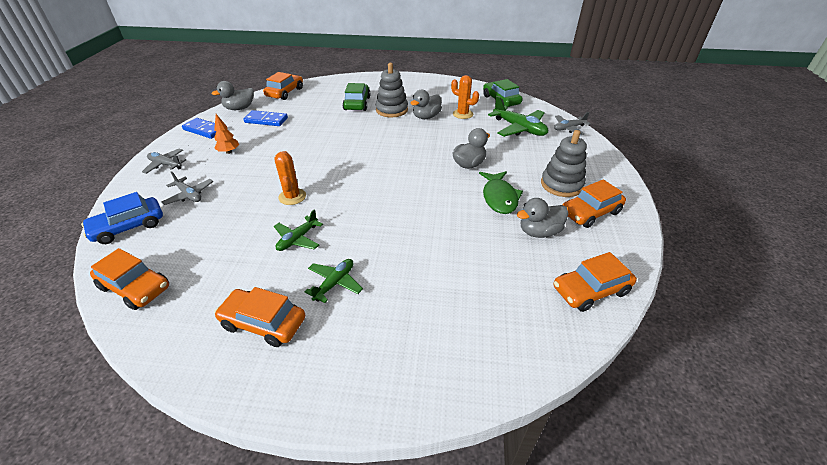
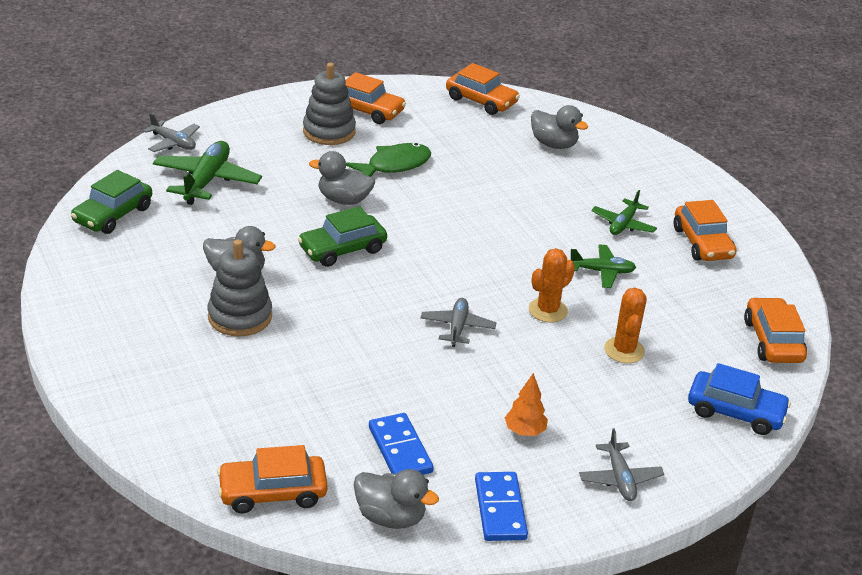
camera: 125 degrees left, 5 degrees down
(189, 195) = (640, 401): grey plane -> grey plane (457, 327)
(334, 283) = (623, 224): green plane -> green plane turned 60 degrees counterclockwise
(357, 103) = (246, 367): green car -> green car (342, 249)
(462, 114) = (197, 240): orange cactus -> orange cactus (624, 350)
(539, 232) = (430, 133): grey duck -> grey duck (554, 144)

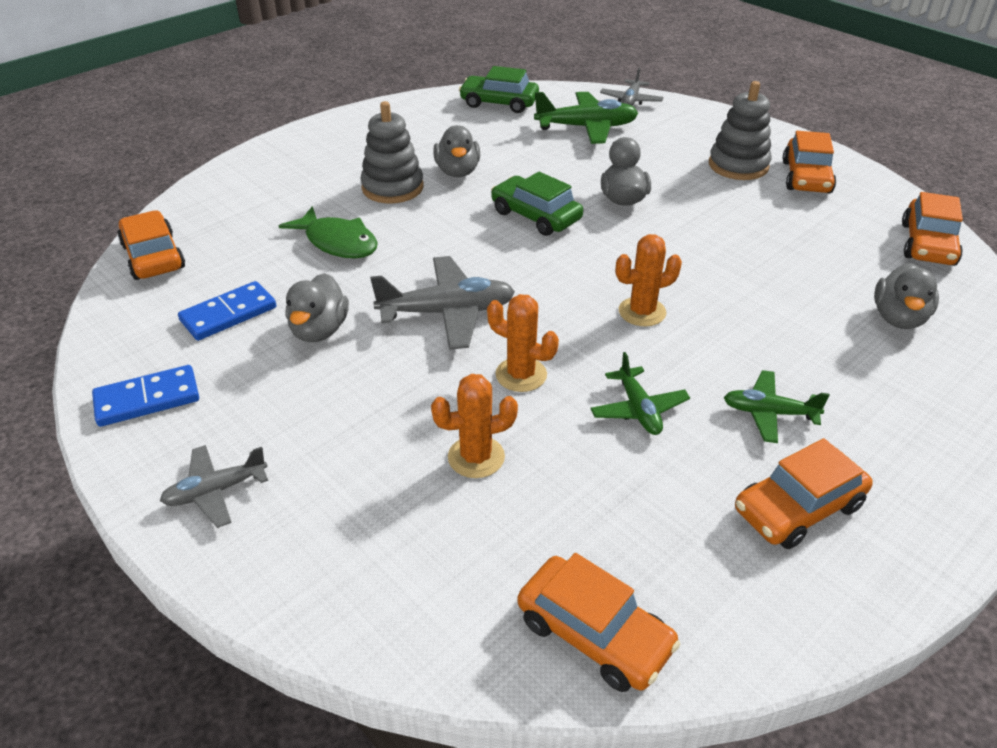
camera: 75 degrees right, 5 degrees up
(390, 517) = (127, 328): grey duck -> grey duck (319, 330)
(394, 165) = (718, 214): green fish -> green fish (338, 242)
(457, 327) = (447, 312): grey plane -> grey plane, size x1.66
(500, 238) = (642, 312): none -> orange cactus
(524, 431) = (282, 395): orange tree -> none
(735, 412) = (390, 601): blue car -> none
(772, 341) = (594, 633): orange car -> orange car turned 60 degrees clockwise

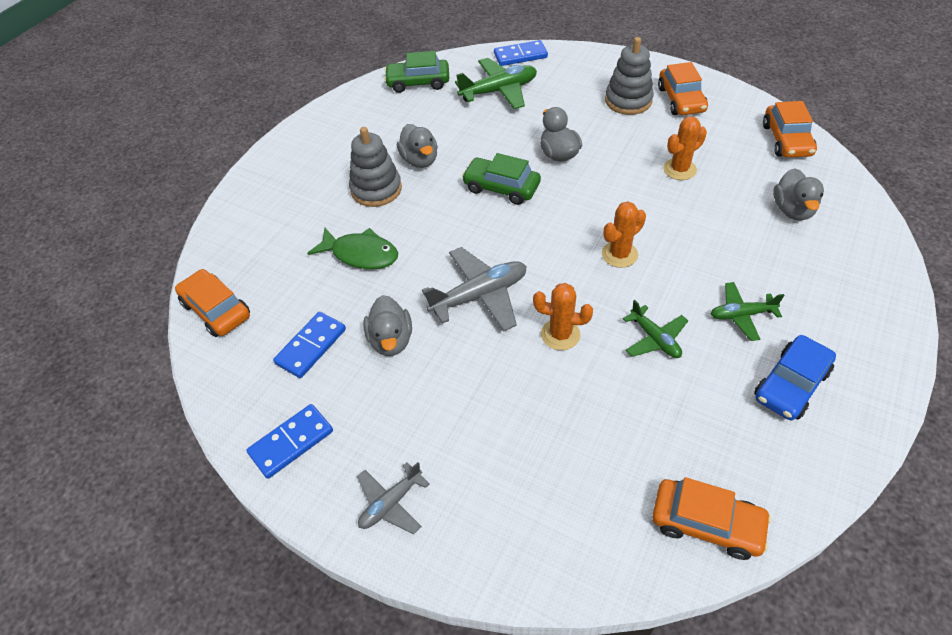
camera: 15 degrees left, 10 degrees up
(476, 457) = (563, 413): orange cactus -> orange cactus (679, 169)
(631, 100) = (520, 56): grey plane -> blue domino
(798, 508) = (791, 385): orange car -> blue car

